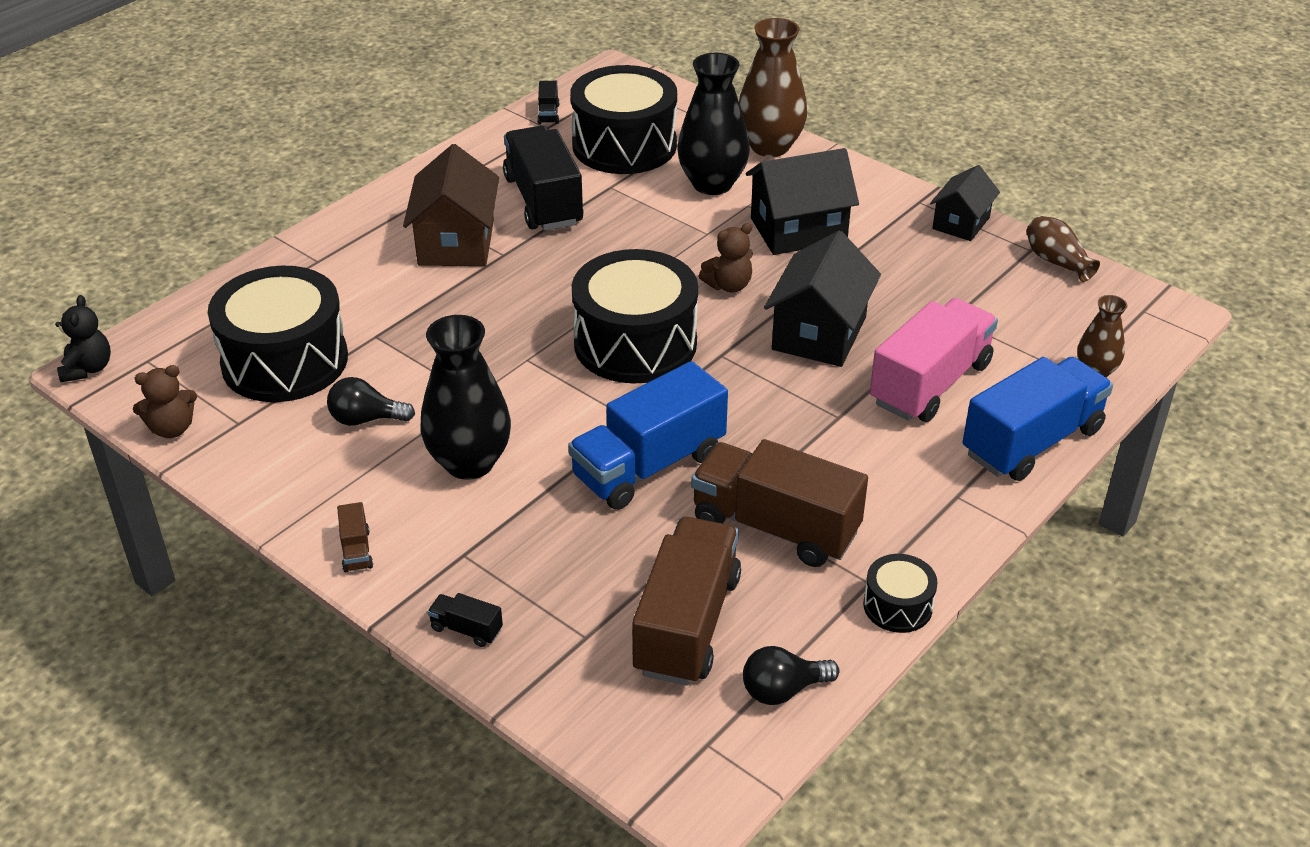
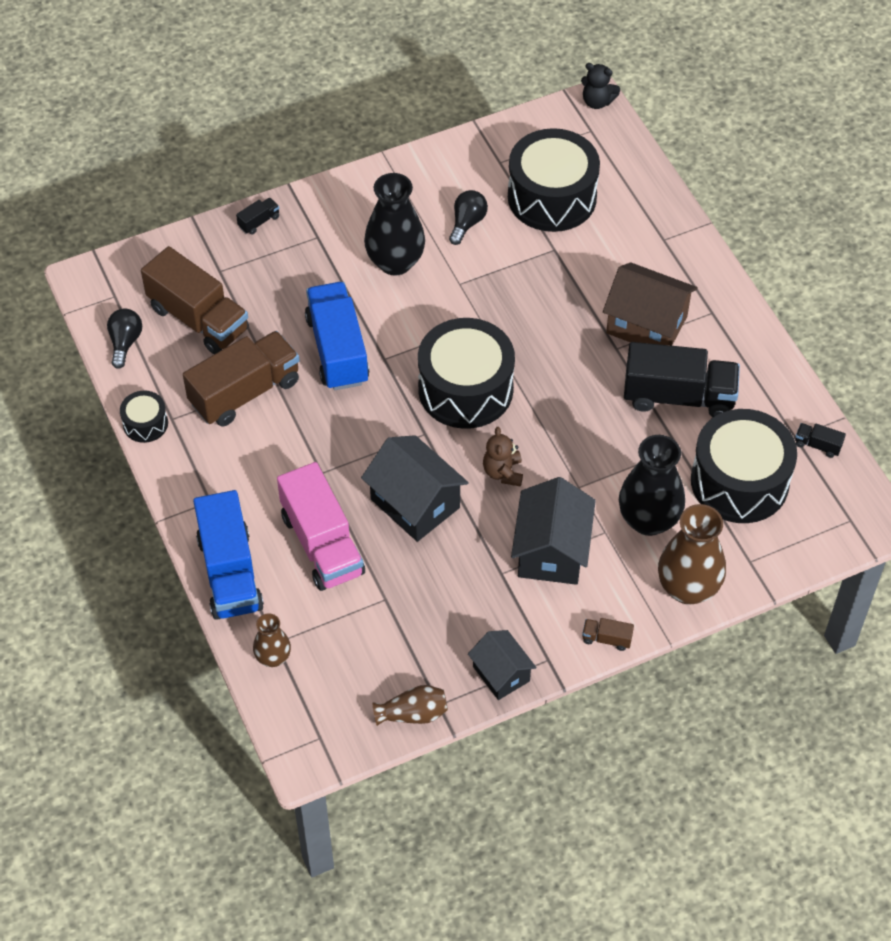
camera: 115 degrees right, 15 degrees up
(172, 428) = (512, 131): brown teddy bear -> none
(356, 550) = (351, 191): brown truck -> brown truck (606, 639)

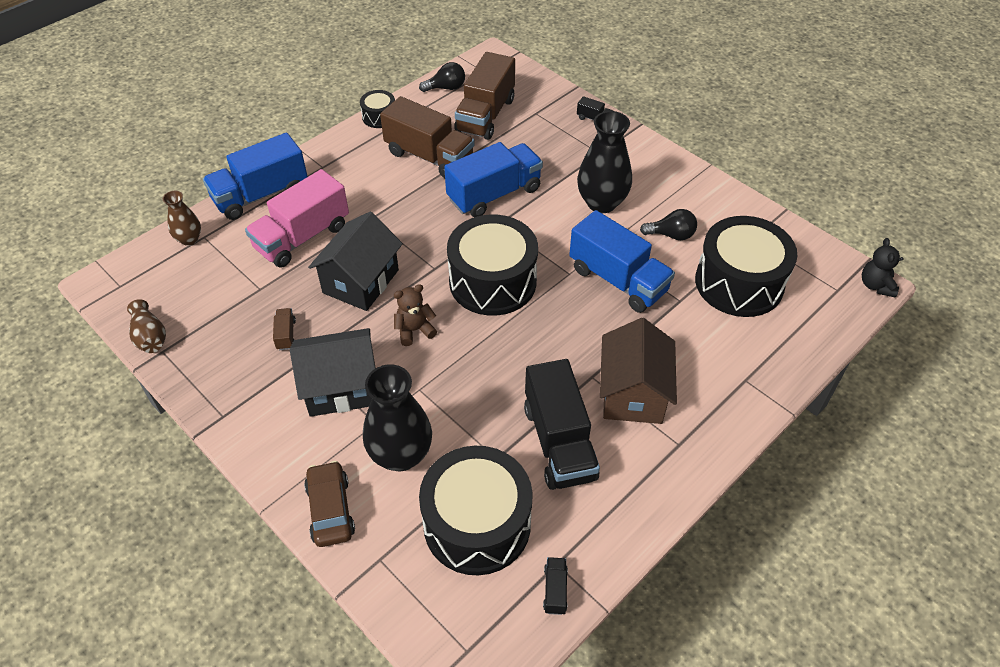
camera: 70 degrees right, 5 degrees down
(501, 674) = (201, 386): black house -> none
(508, 287) = (618, 280): none -> blue truck
(606, 639) = (255, 456): brown truck -> brown truck (286, 335)
(688, 588) = (330, 510): brown vase -> brown car

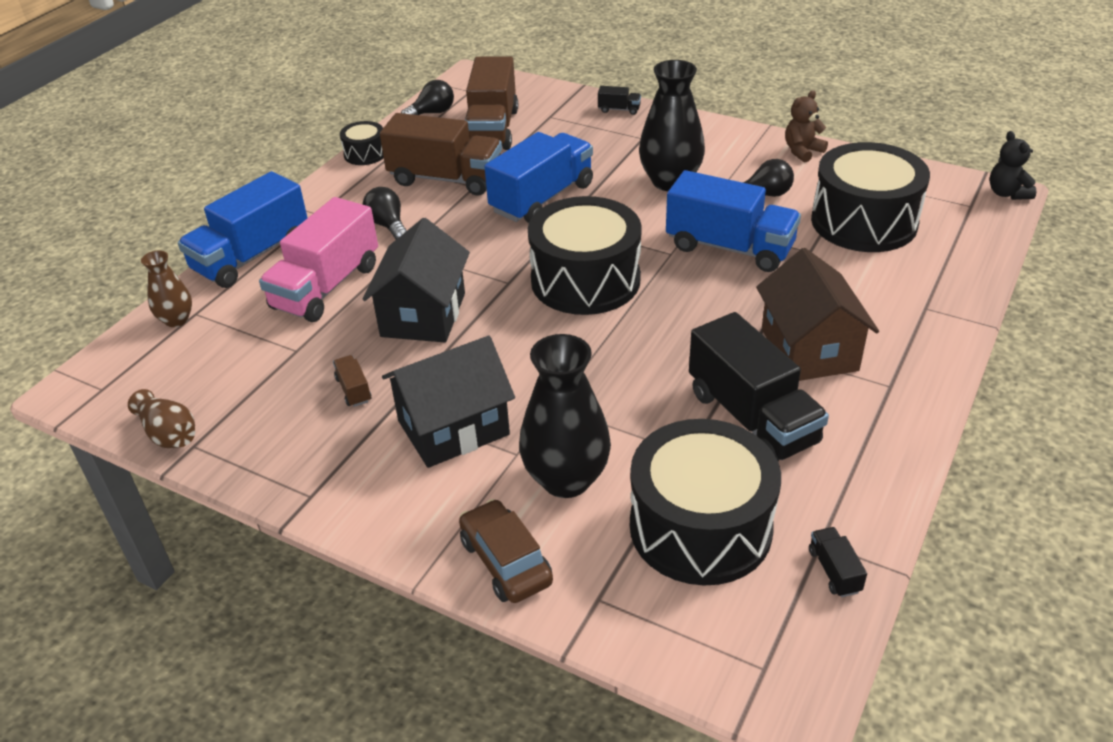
camera: 15 degrees left, 10 degrees down
(368, 191) = (388, 225): none -> black light bulb
(414, 330) = (516, 348): brown teddy bear -> brown teddy bear (802, 151)

